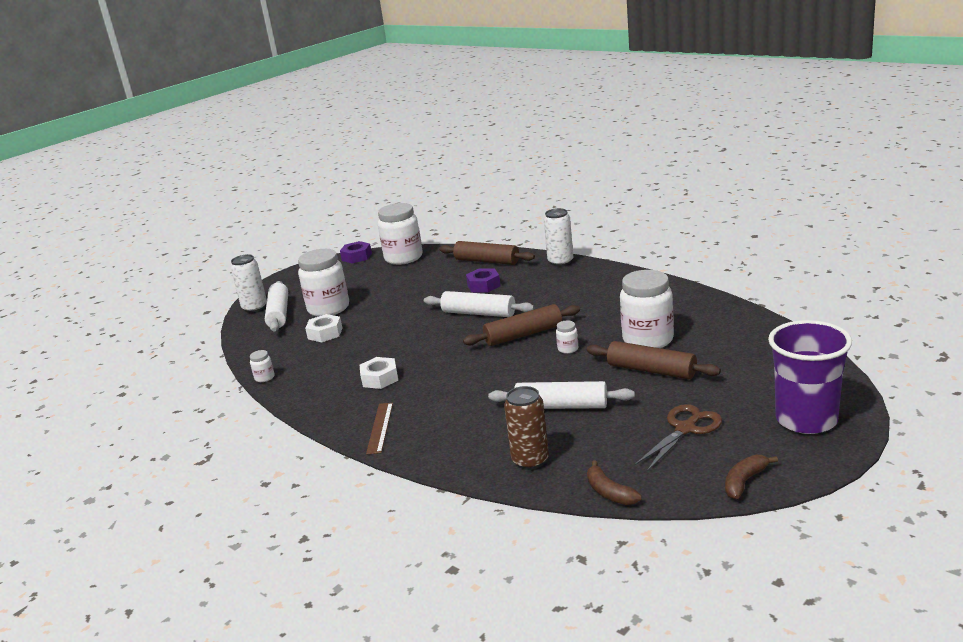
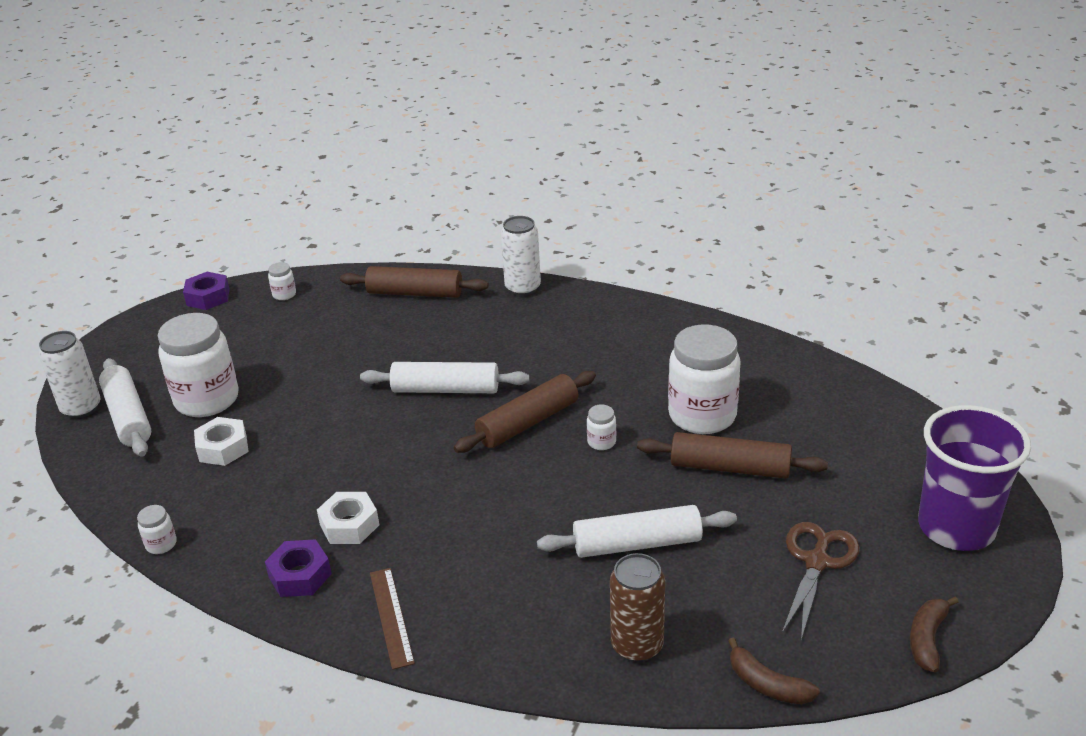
camera: 20 degrees left, 10 degrees up
(403, 258) = (284, 294): white jar -> white jar, size x0.42
(483, 285) = (430, 338): purple nut -> purple nut (300, 575)

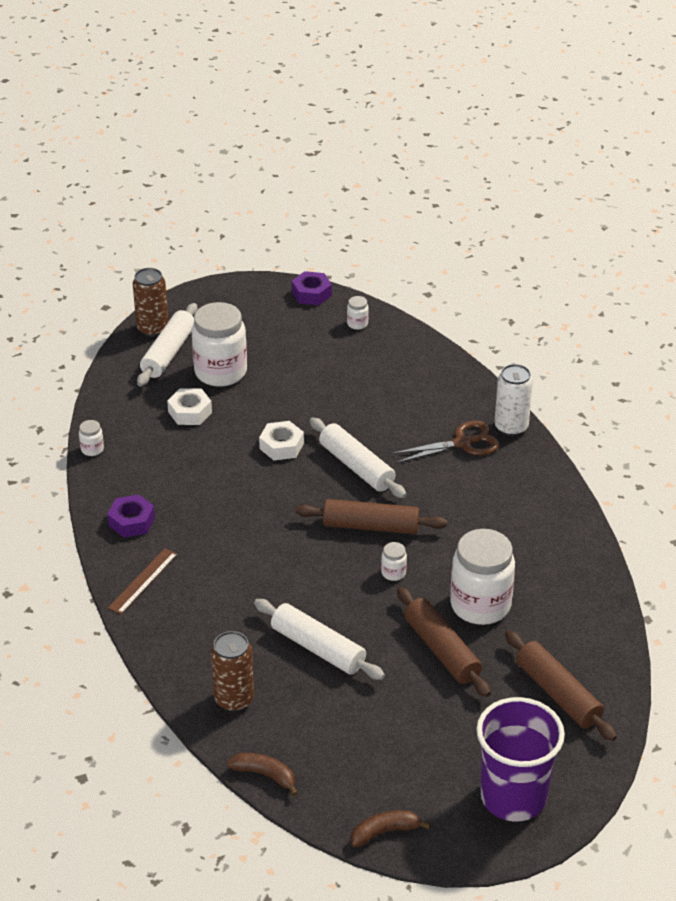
camera: 45 degrees right, 5 degrees up
(81, 408) = (152, 329): white can -> brown can
(349, 525) = (191, 512): white nut -> white nut (281, 446)
(415, 293) = (436, 381): brown rolling pin -> brown rolling pin (557, 694)
(767, 684) = (265, 775): brown banana -> brown banana turned 120 degrees clockwise
(817, 562) = (397, 742): brown scissors -> brown scissors (463, 443)

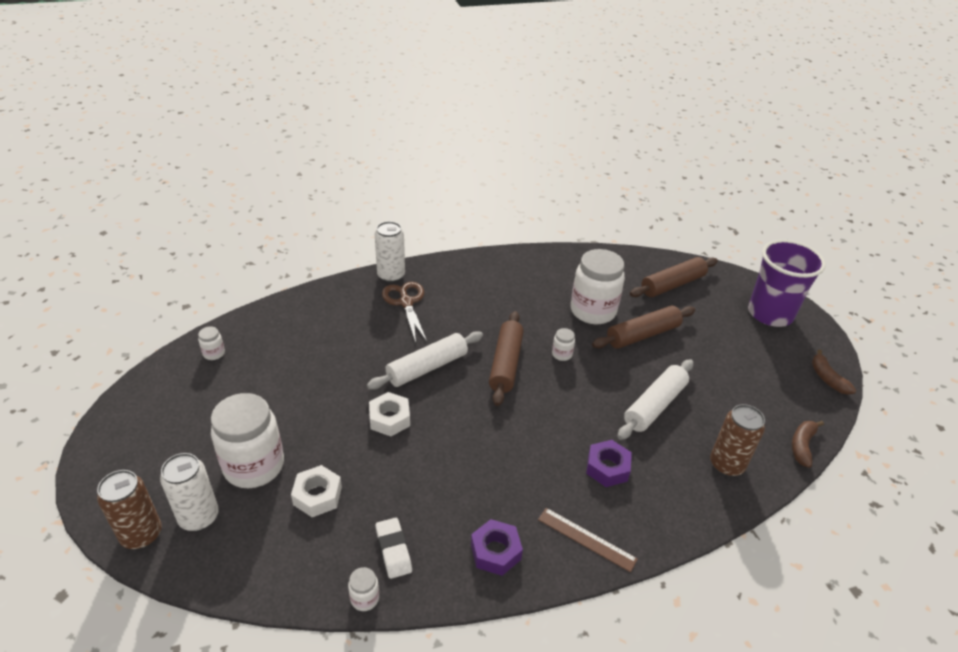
camera: 90 degrees left, 0 degrees up
(135, 461) = (393, 550): none -> white eraser
(168, 353) = (199, 517): white rolling pin -> white can
(311, 294) = (145, 384): purple nut -> purple nut (607, 468)

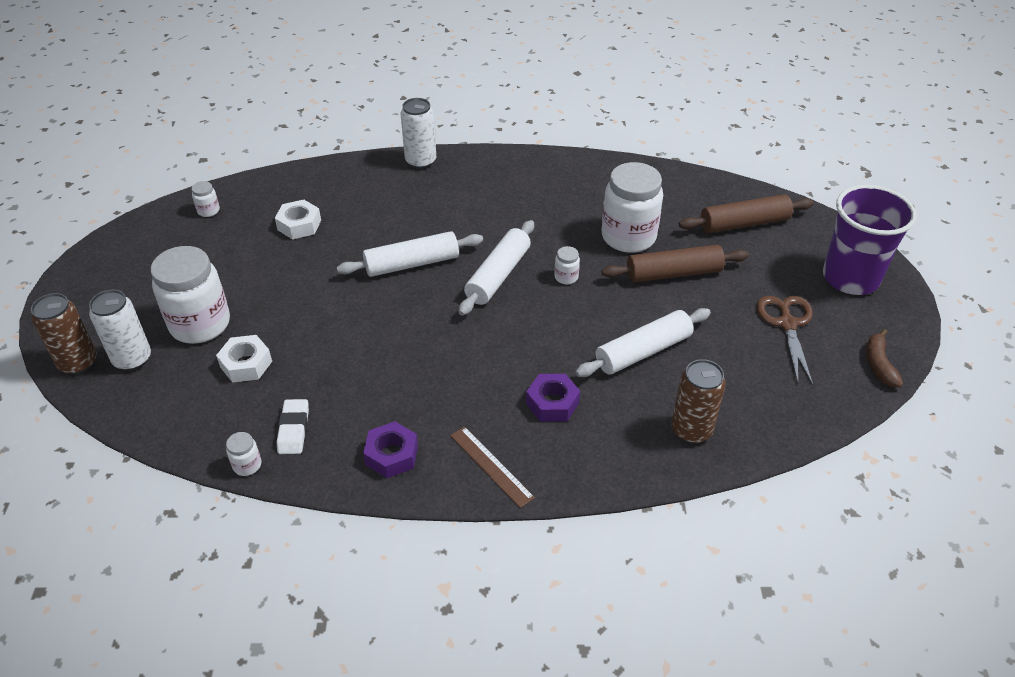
camera: 20 degrees right, 5 degrees up
(389, 419) = (349, 307): white nut -> white nut (299, 225)
(406, 302) = (423, 192): brown scissors -> brown scissors (787, 324)
(505, 364) = (498, 275): brown rolling pin -> white rolling pin
(802, 446) = (797, 430): brown banana -> none

